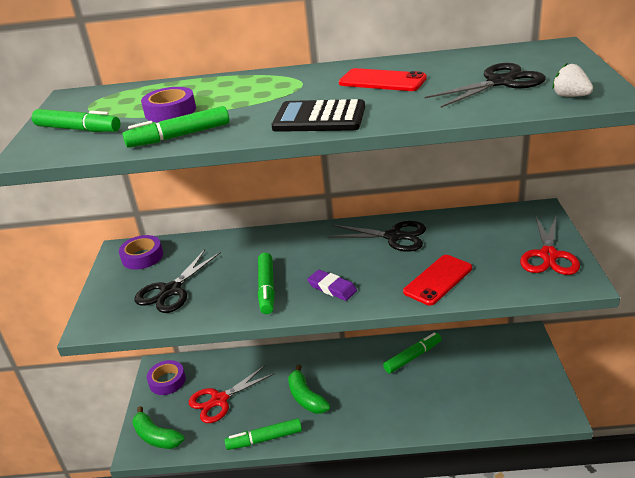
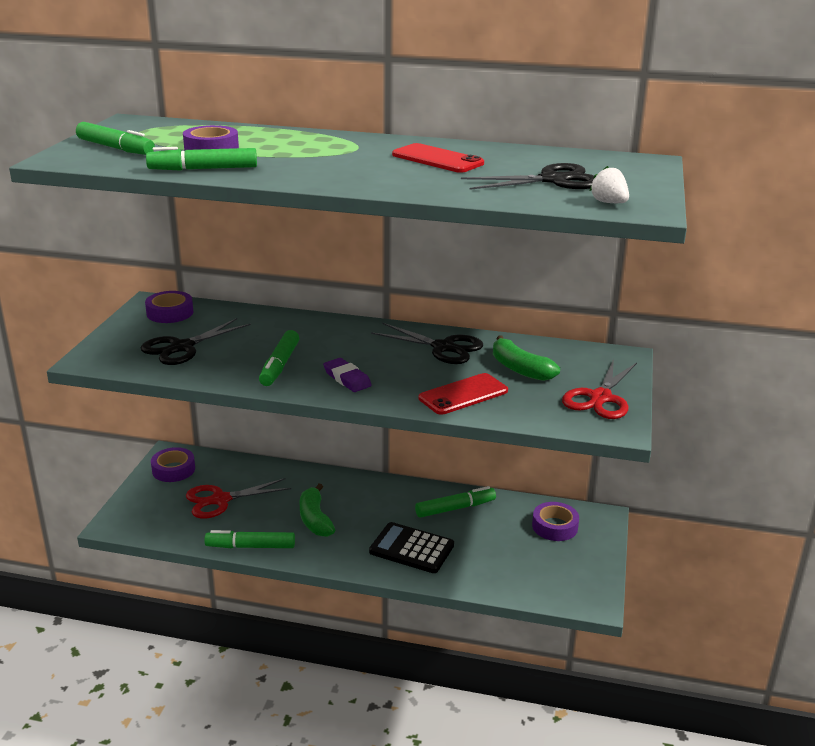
camera: 10 degrees right, 5 degrees down
(156, 437) = (138, 518): green banana -> green banana (520, 369)
(319, 118) = (346, 178): black calculator -> black calculator (411, 549)
(496, 353) = (554, 526): none -> purple tape

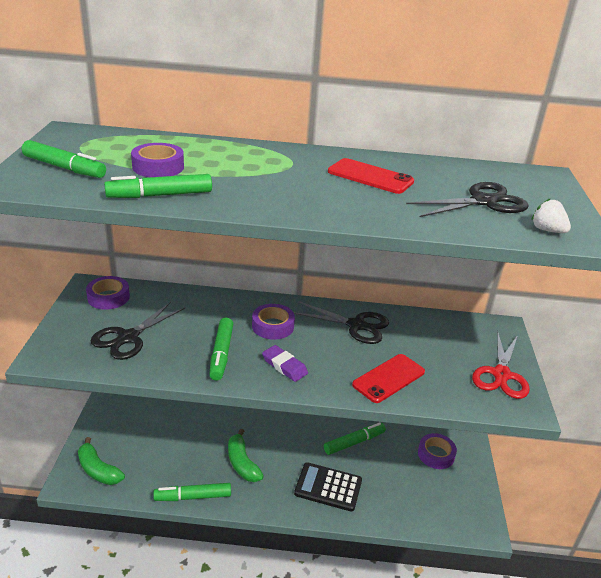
camera: 10 degrees left, 5 degrees up
(173, 470) = (111, 420): purple tape -> purple tape (273, 326)
(220, 500) = (158, 449): red scissors -> none
(520, 369) = (426, 346): green banana -> green banana (98, 470)

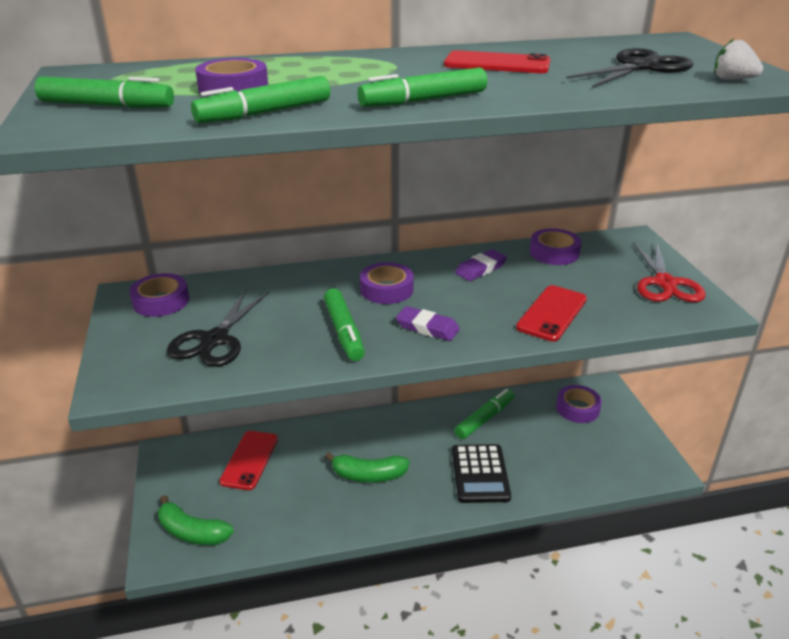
camera: 15 degrees left, 0 degrees up
(161, 426) = (249, 460): none -> red phone
(193, 497) = (328, 529): green marker -> green marker (424, 100)
(242, 463) = (368, 475): green banana -> green banana turned 45 degrees counterclockwise
(328, 487) = (480, 474): black calculator -> black calculator turned 90 degrees counterclockwise
(356, 325) = (481, 269): black scissors -> purple eraser
(424, 325) = (554, 253): none -> purple tape

